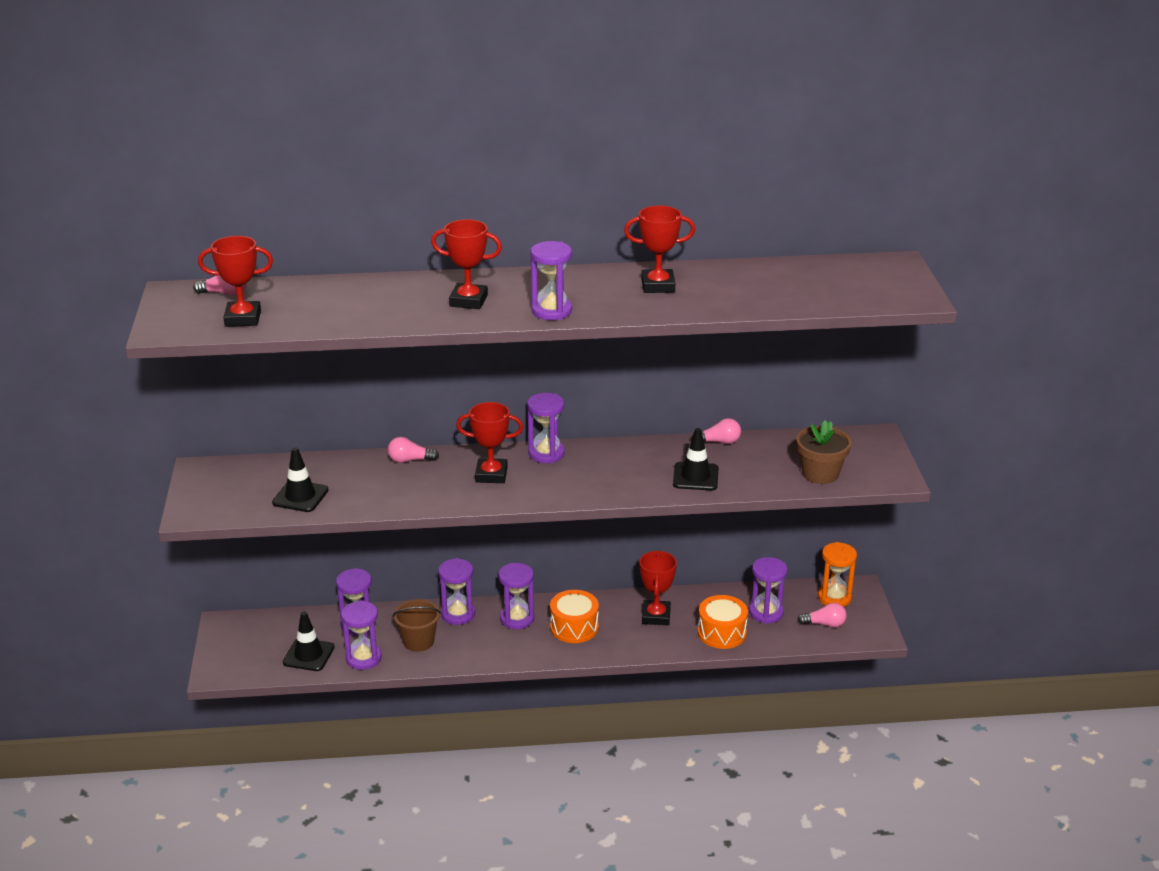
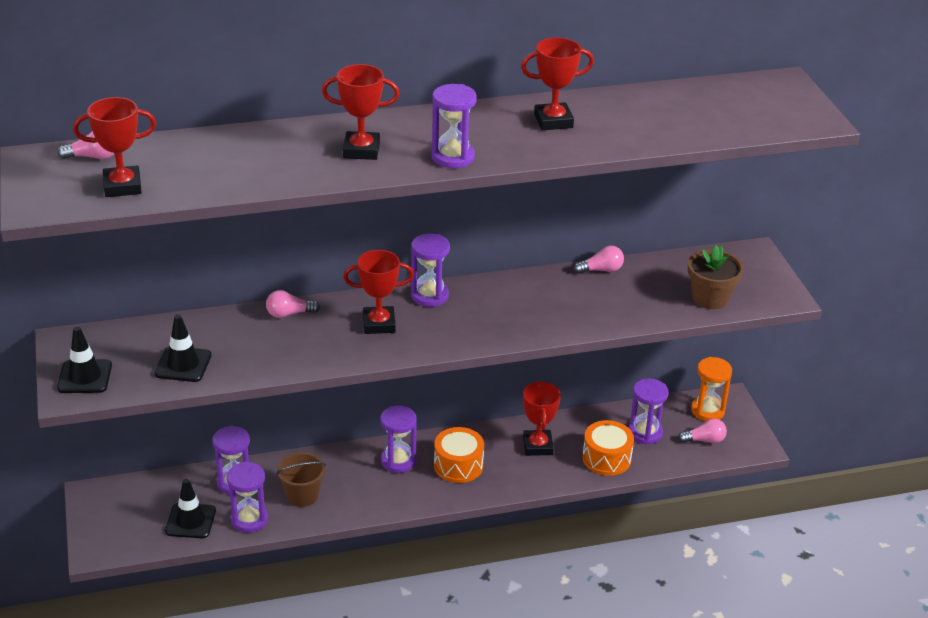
camera: 10 degrees left, 5 degrees up
(458, 614) = (336, 461): purple hourglass -> none
(695, 477) = (588, 310): black traffic cone -> black traffic cone (85, 377)

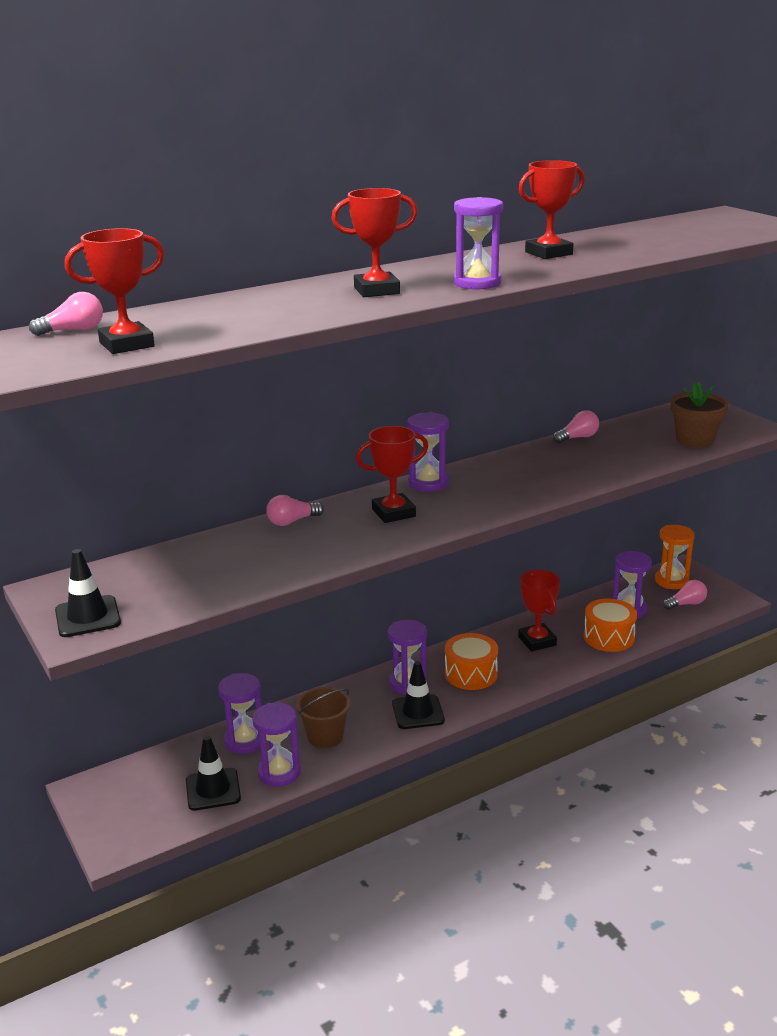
camera: 15 degrees left, 10 degrees down
(183, 364) = (200, 584): black traffic cone -> black traffic cone (418, 712)

